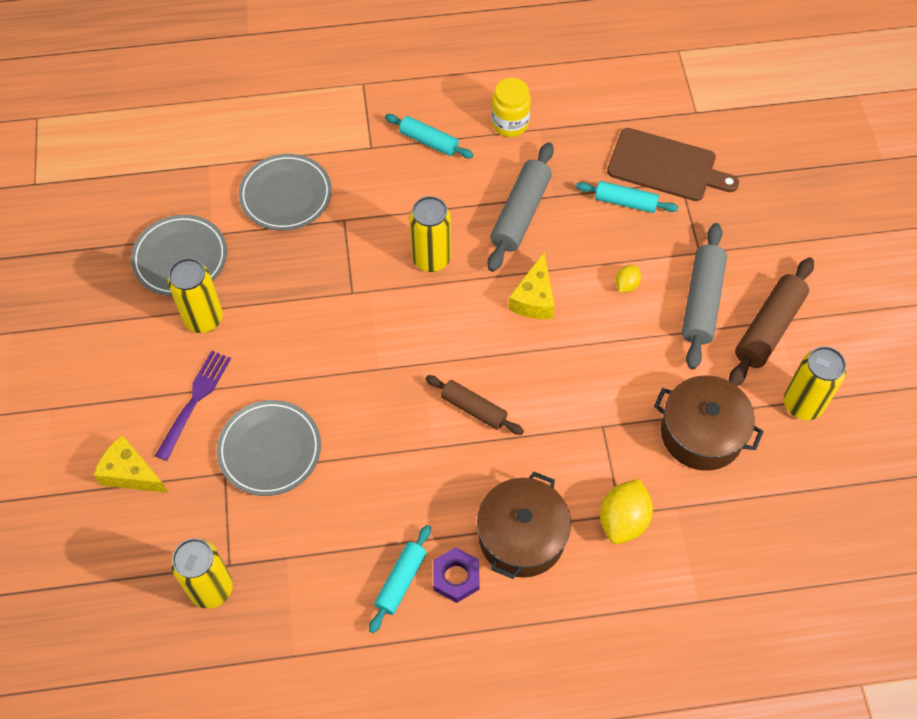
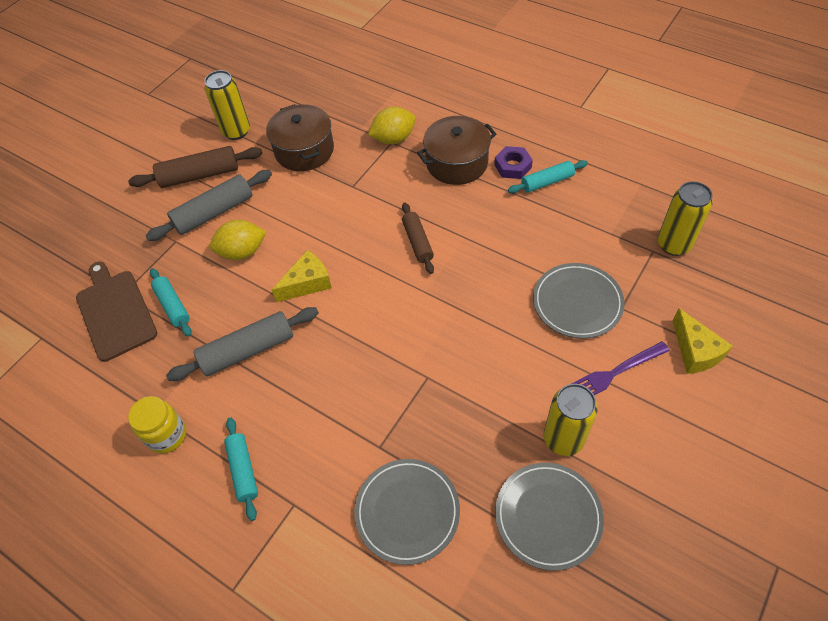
camera: 135 degrees left, 5 degrees down
(431, 259) = (345, 361): yellow can -> none
(626, 285) = (242, 252): yellow lemon -> yellow lemon, size x1.87

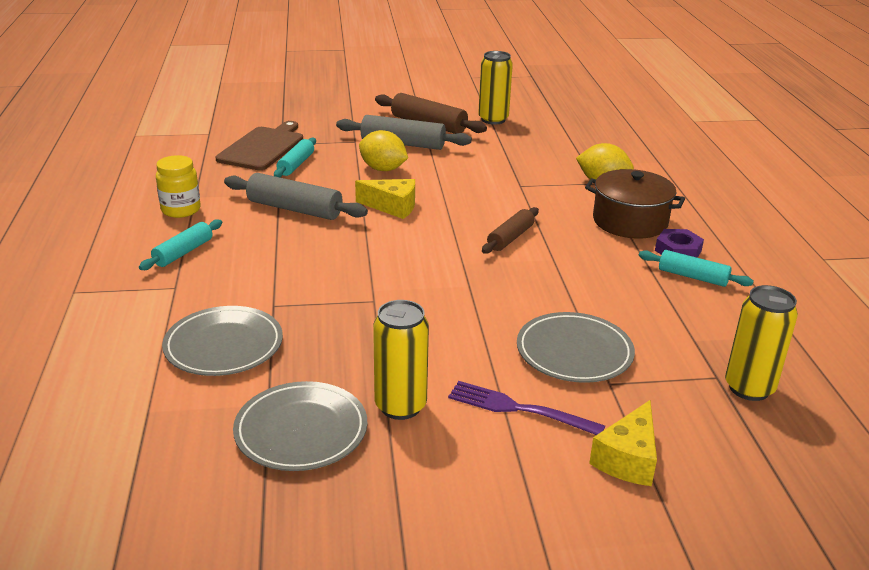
camera: 45 degrees right, 25 degrees down
(304, 150) = (521, 151): brown pot -> none

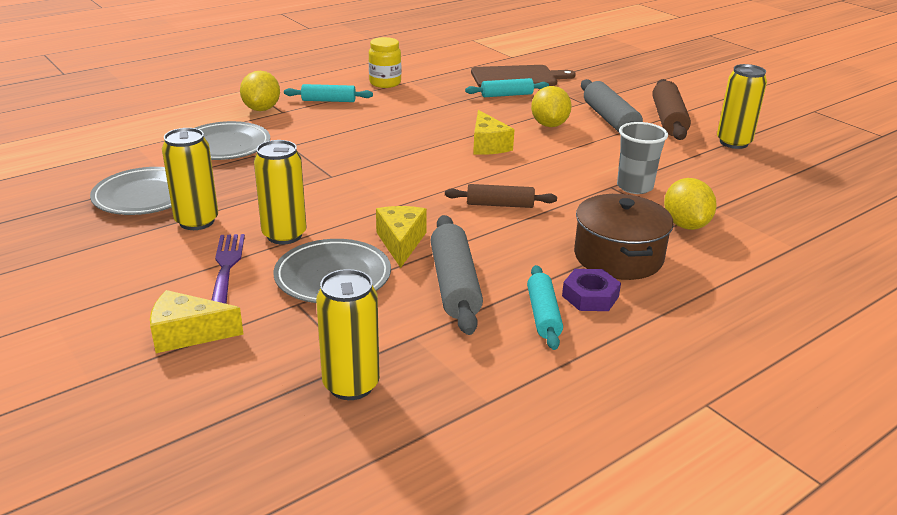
camera: 60 degrees right, 0 degrees up
(149, 298) = (262, 109): none -> yellow lemon
(294, 209) = (434, 114): grey rolling pin -> grey rolling pin (454, 285)
(476, 358) = (284, 235): none -> yellow can
(529, 177) = (634, 187): none -> grey cup
(539, 302) = (401, 242): none -> yellow cheese

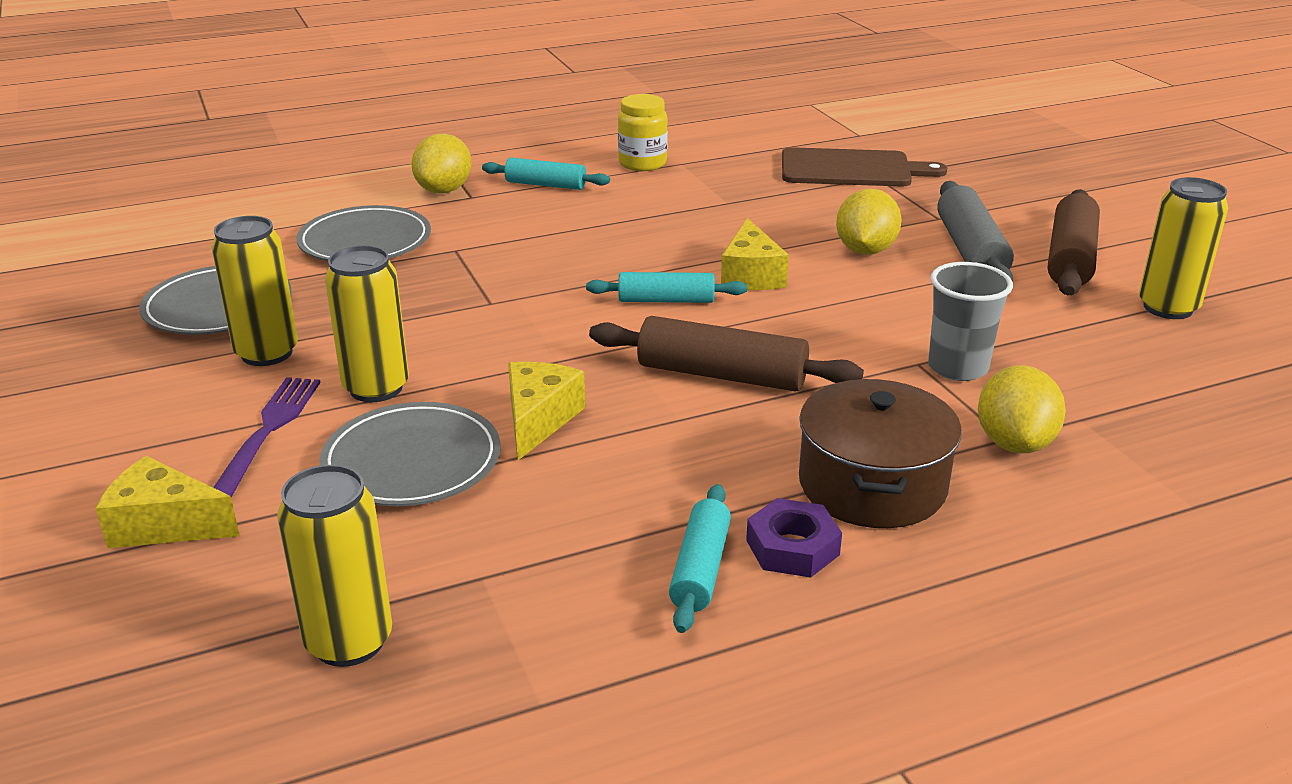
camera: 15 degrees right, 0 degrees up
(454, 285) = (585, 499): grey rolling pin -> none
(500, 205) = (721, 375): brown rolling pin -> brown rolling pin, size x1.57
(507, 95) = (820, 196): turquoise rolling pin -> turquoise rolling pin (666, 300)

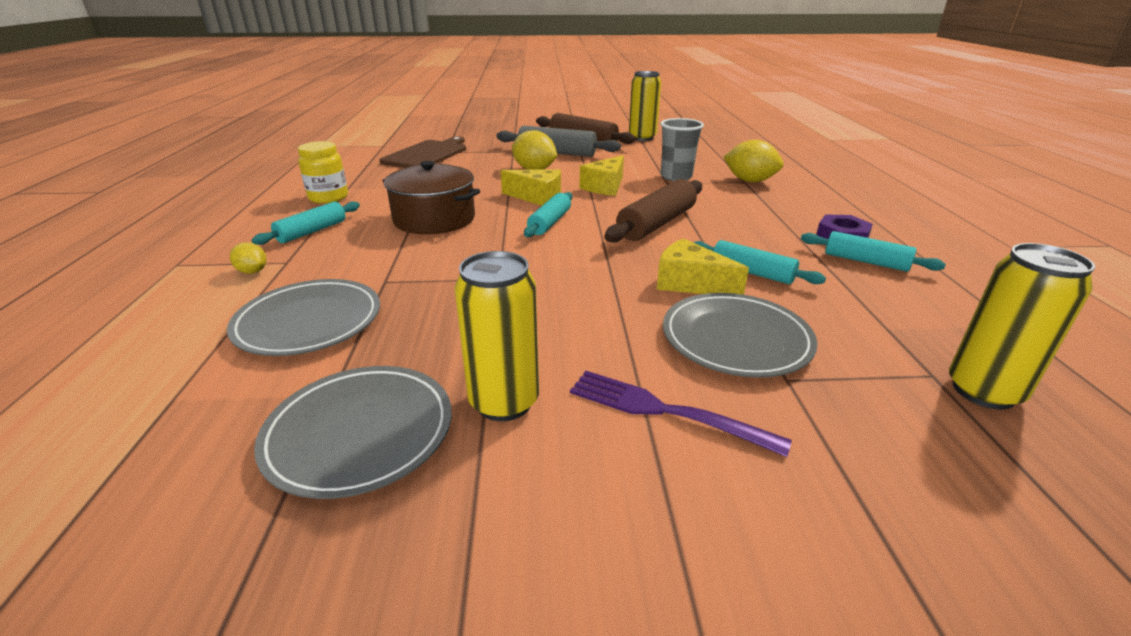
camera: 70 degrees left, 0 degrees up
(164, 525) = (834, 495): yellow cheese -> yellow cheese (605, 187)
(376, 388) = (611, 344): yellow can -> none
(444, 190) = (252, 271): yellow lemon -> yellow lemon, size x0.54
(598, 464) = (752, 272): none -> turquoise rolling pin
(872, 485) = (783, 211): brown pot -> brown pot (434, 219)

